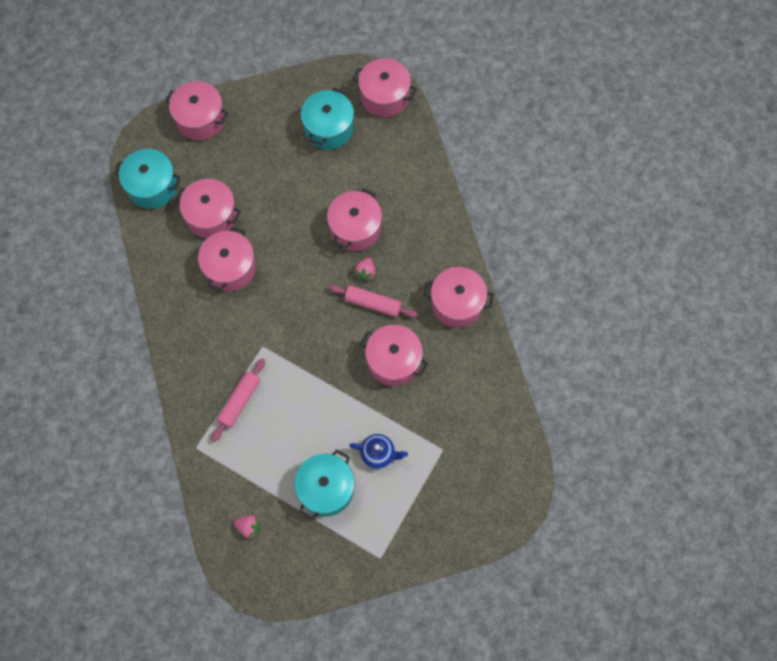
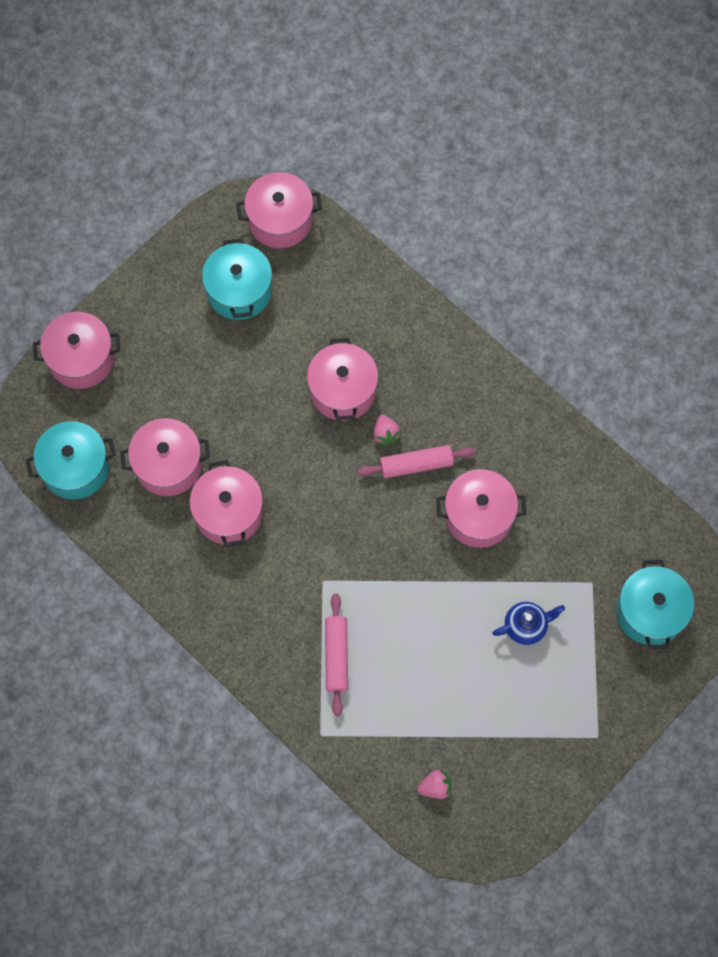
camera: 30 degrees left, 0 degrees up
(326, 489) = (493, 697): turquoise pot -> turquoise pot (650, 612)
(457, 303) = (508, 414): pink pot -> none

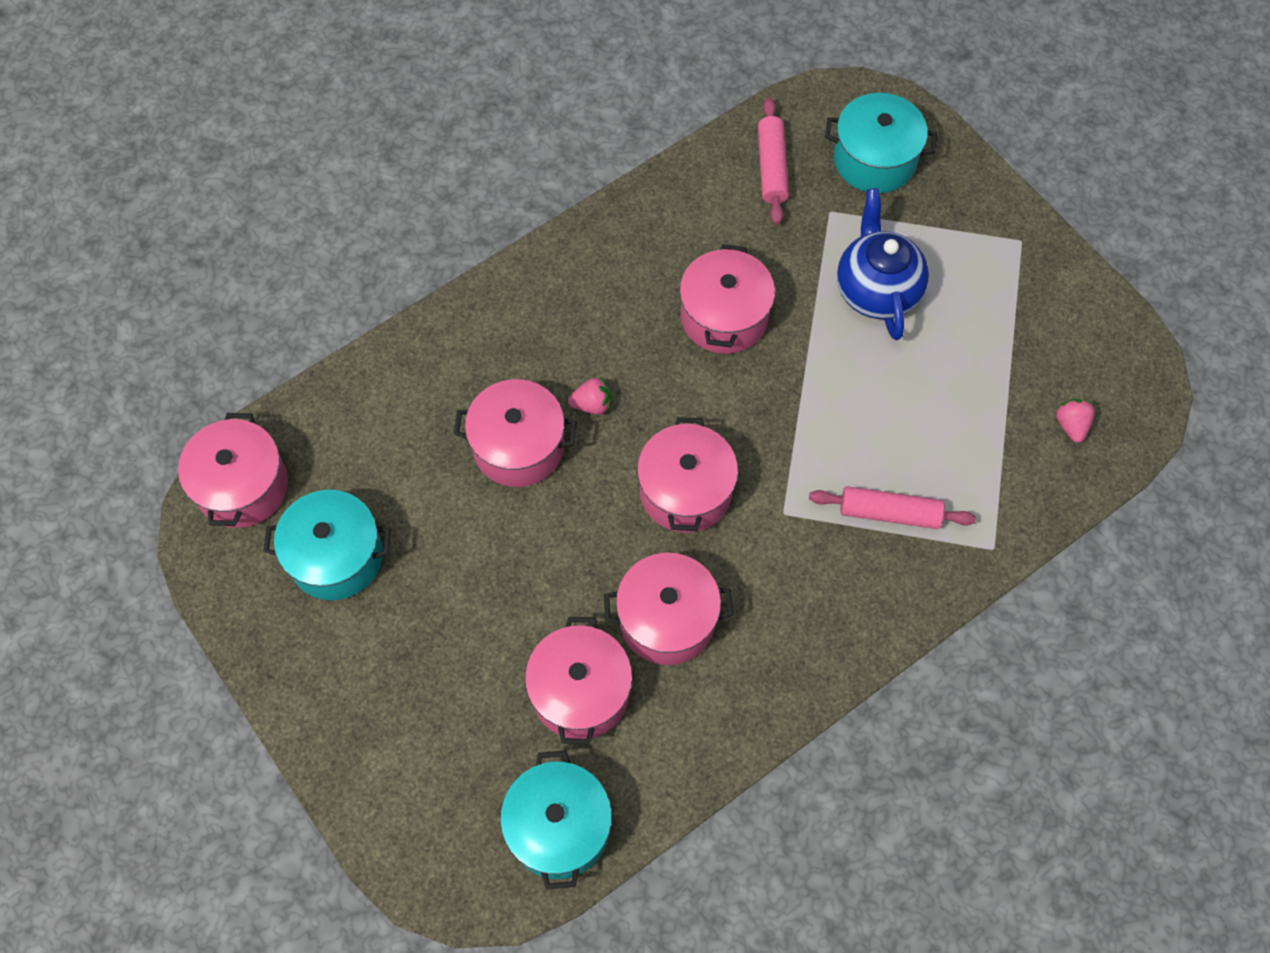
camera: 80 degrees left, 5 degrees down
(81, 359) = (385, 797): pink pot -> pink pot (685, 491)
(416, 465) = (642, 375): pink rolling pin -> pink rolling pin (771, 167)
(526, 626) = (876, 290): blue teapot -> blue teapot, size x1.63

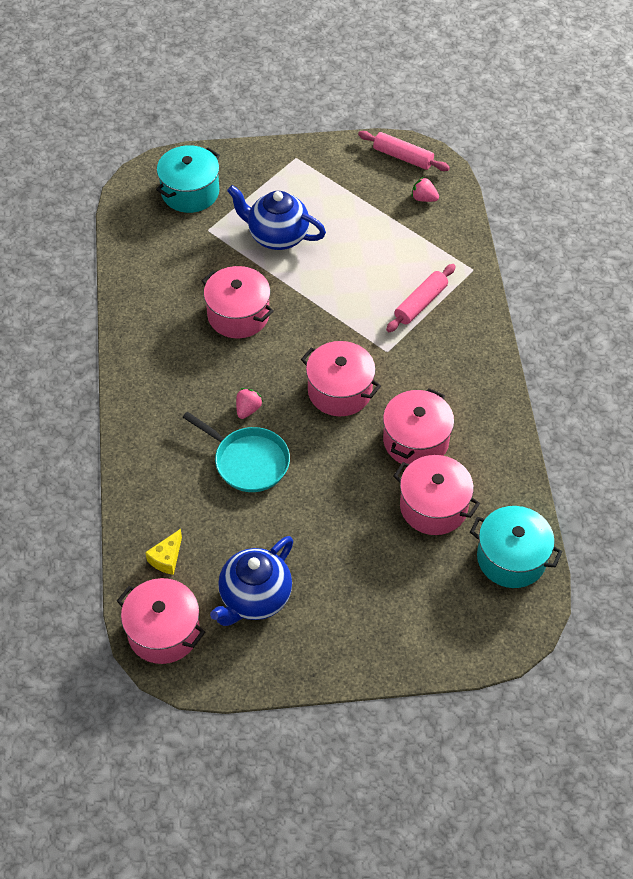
camera: 60 degrees left, 10 degrees down
(336, 557) = (254, 598): turquoise pot -> blue teapot
(337, 435) = (166, 558): none -> yellow cheese
(518, 446) = (248, 461): pink pot -> turquoise pan
(771, 167) = (155, 241): pink rolling pin -> pink rolling pin (403, 157)

